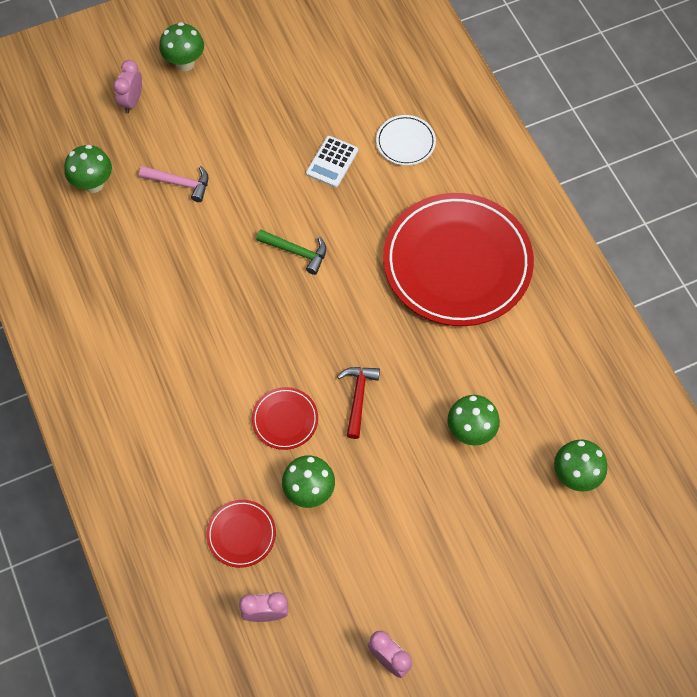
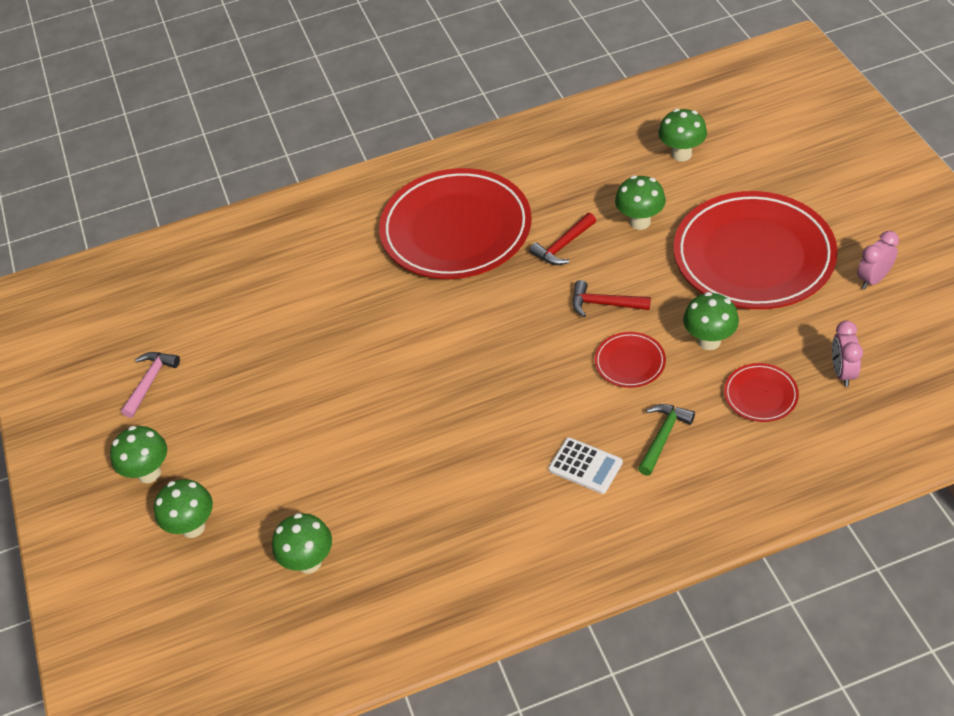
camera: 80 degrees left, 15 degrees down
(132, 101) = (193, 527): pink clock -> green mushroom
(180, 183) = (323, 469): pink hammer -> pink hammer (150, 381)
(297, 252) = (429, 357): green hammer -> green hammer (663, 436)
(332, 162) = (319, 329): white calculator -> white calculator (585, 466)
(405, 142) = (305, 268): white plate -> none
(422, 540) = (753, 256): none -> red plate
(435, 359) = (563, 246): none -> red hammer

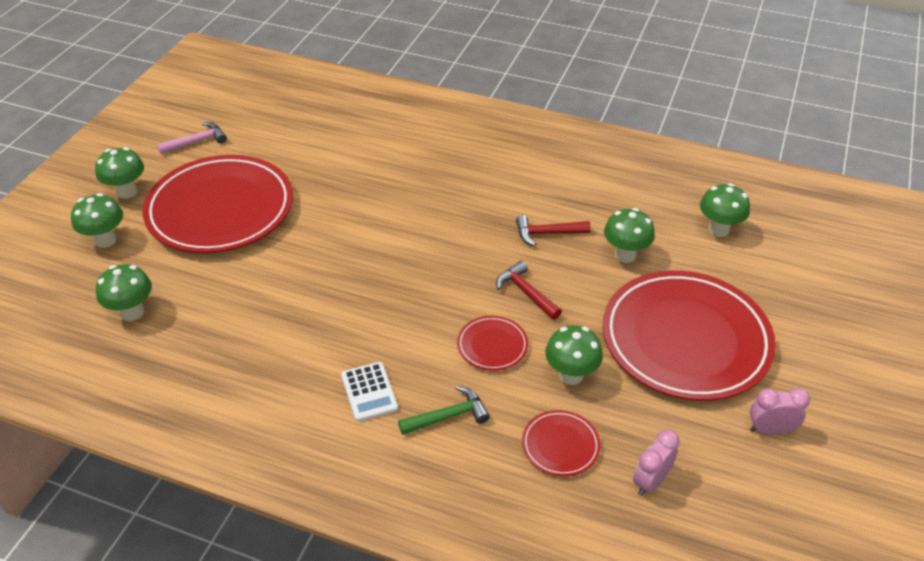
camera: 35 degrees right, 5 degrees down
(456, 229) = (488, 174): red plate -> red plate (220, 209)

